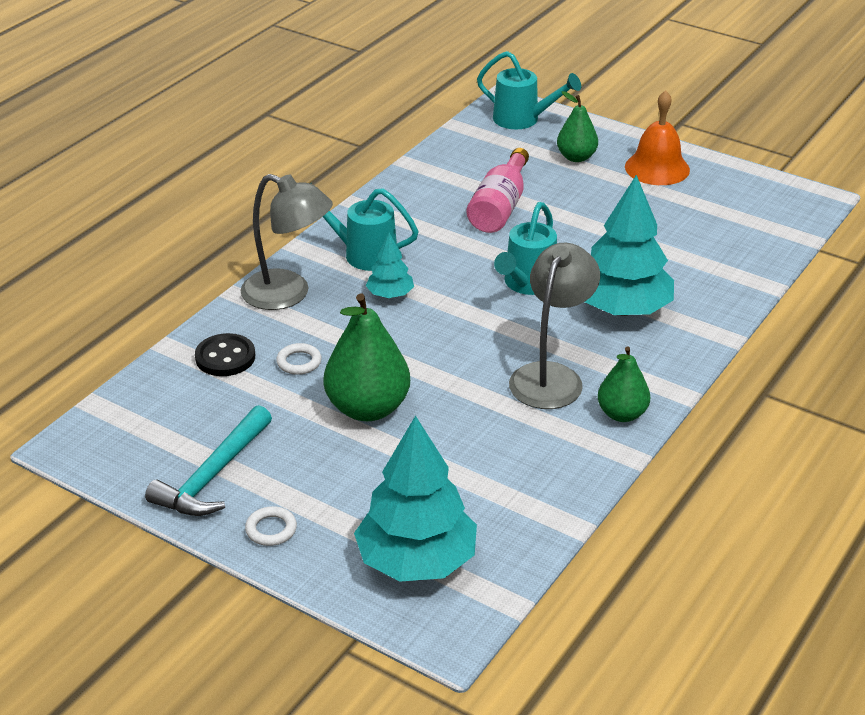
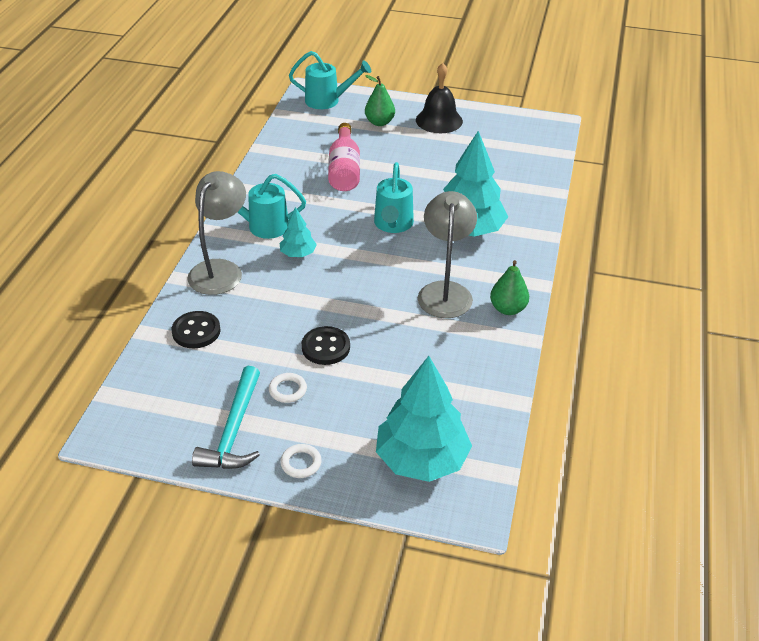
camera: 20 degrees left, 5 degrees up
(288, 294) = (220, 270): grey lamp -> grey lamp turned 75 degrees counterclockwise
(299, 362) = (255, 322): white ring -> white ring (288, 390)
(367, 408) = (326, 347): green pear -> black button
(657, 168) = (439, 120): orange bell -> black bell

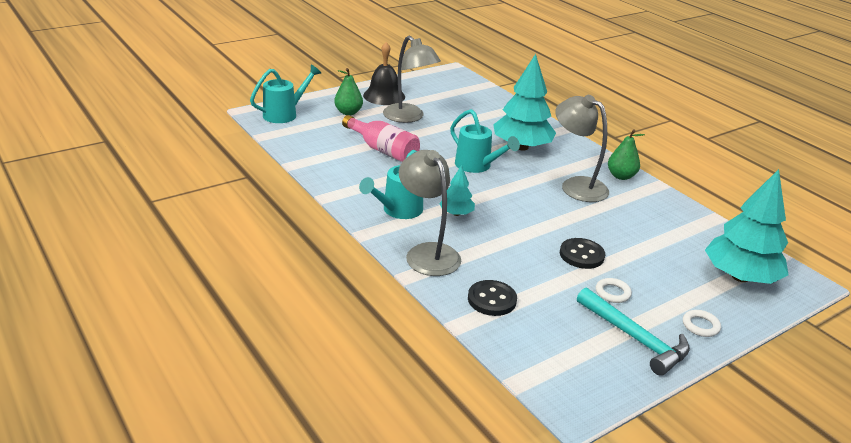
camera: 50 degrees left, 10 degrees down
(421, 151) = (409, 117): none -> grey lamp

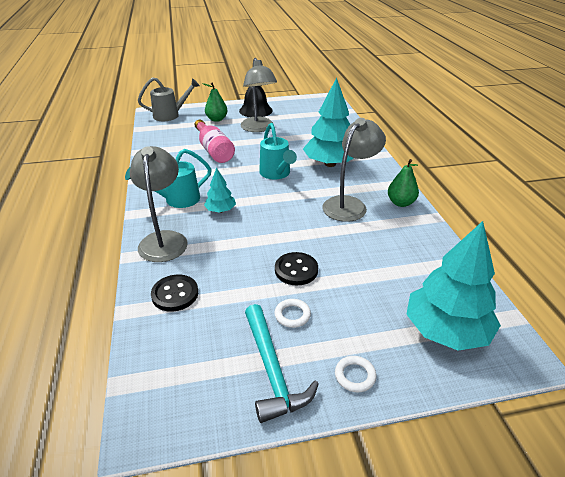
camera: 25 degrees right, 5 degrees up
(284, 114) = (170, 115): turquoise watering can -> grey watering can
(576, 185) = (349, 204): grey lamp -> grey lamp turned 60 degrees clockwise

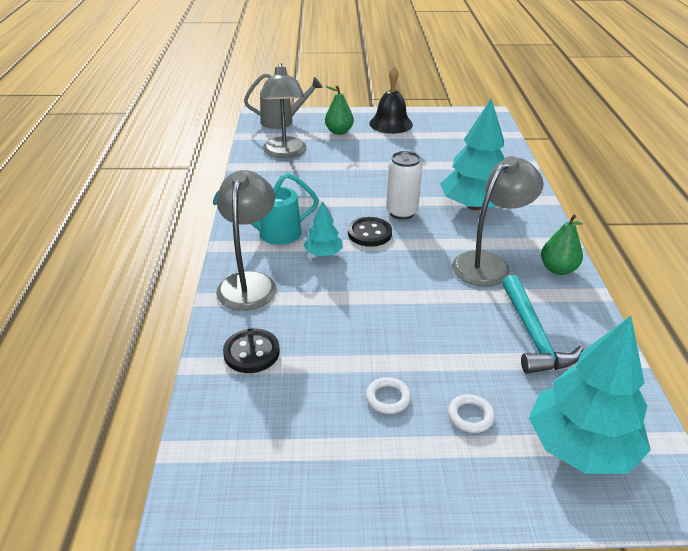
camera: 10 degrees right, 0 degrees up
(214, 150) = (328, 173): pink bottle -> none
(258, 128) = (390, 149): grey lamp -> grey lamp (285, 153)
(272, 370) = (351, 462): turquoise hammer -> turquoise hammer (533, 335)
(276, 174) = (401, 212): turquoise watering can -> white can
(296, 270) = (403, 341): black button -> black button (369, 233)
(355, 376) = (450, 485): white ring -> white ring (470, 416)

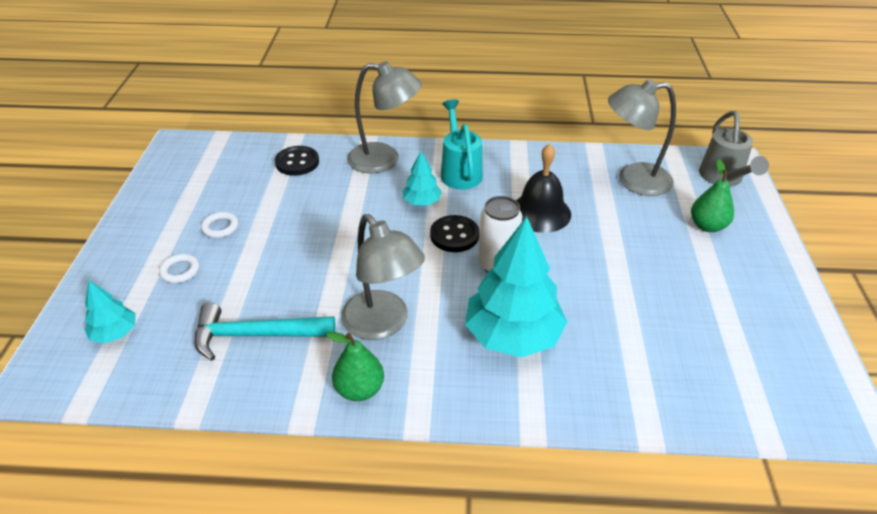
camera: 95 degrees right, 5 degrees up
(391, 124) = (753, 280): black bell -> black bell (540, 212)
(580, 446) = (115, 333): turquoise tree -> turquoise tree, size x0.49

